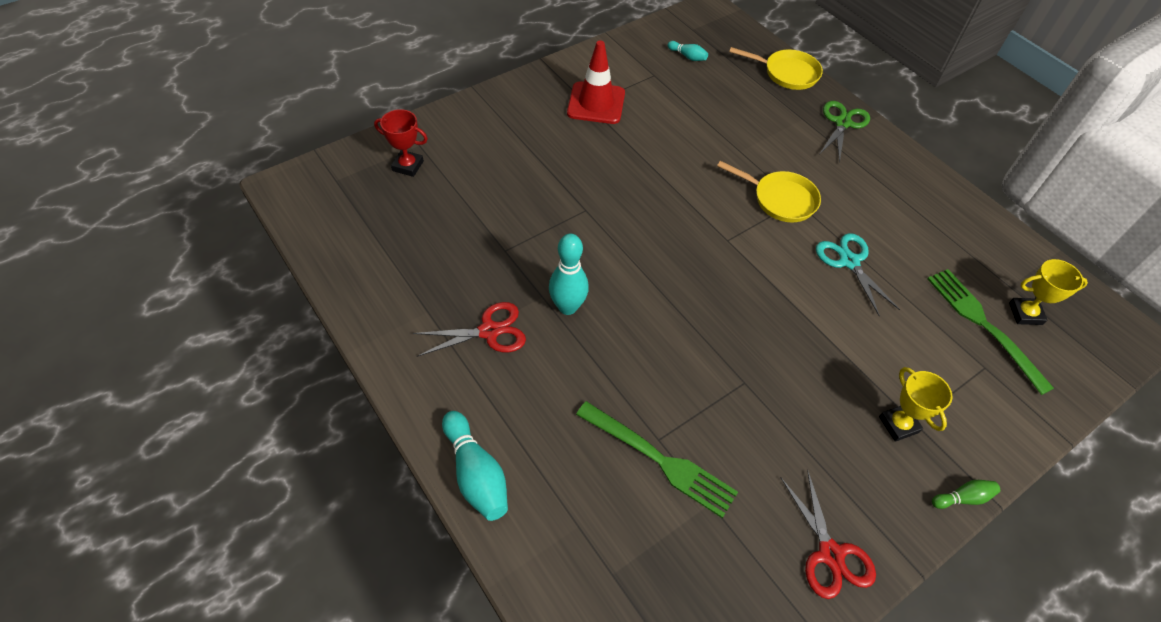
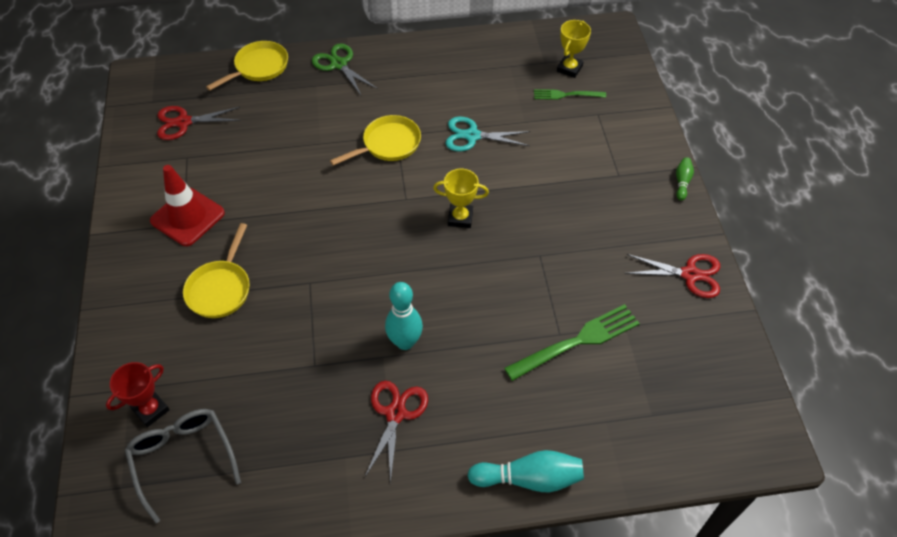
camera: 60 degrees left, 0 degrees up
(375, 205) = (183, 458): none -> grey glasses
(541, 155) = (220, 289): none -> yellow pan
(687, 56) = (183, 122): turquoise bowling pin -> red scissors
(898, 424) = (616, 185): yellow trophy -> yellow trophy (460, 218)
(983, 325) = (566, 95): green fork -> green fork, size x0.60

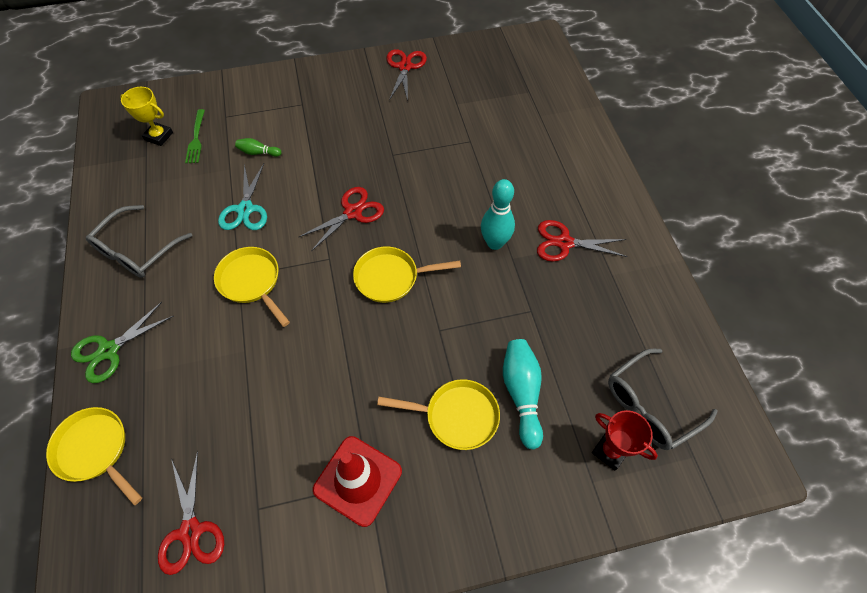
camera: 95 degrees left, 5 degrees up
(375, 247) = (391, 277): none -> yellow pan
(433, 69) = (137, 250): none -> grey glasses
(460, 218) = (353, 212): yellow trophy -> red scissors
(529, 478) = (596, 156): turquoise bowling pin -> turquoise bowling pin (521, 394)
(576, 341) = (475, 131): green fork -> none
(682, 182) = (311, 66): green bowling pin -> green bowling pin (258, 152)

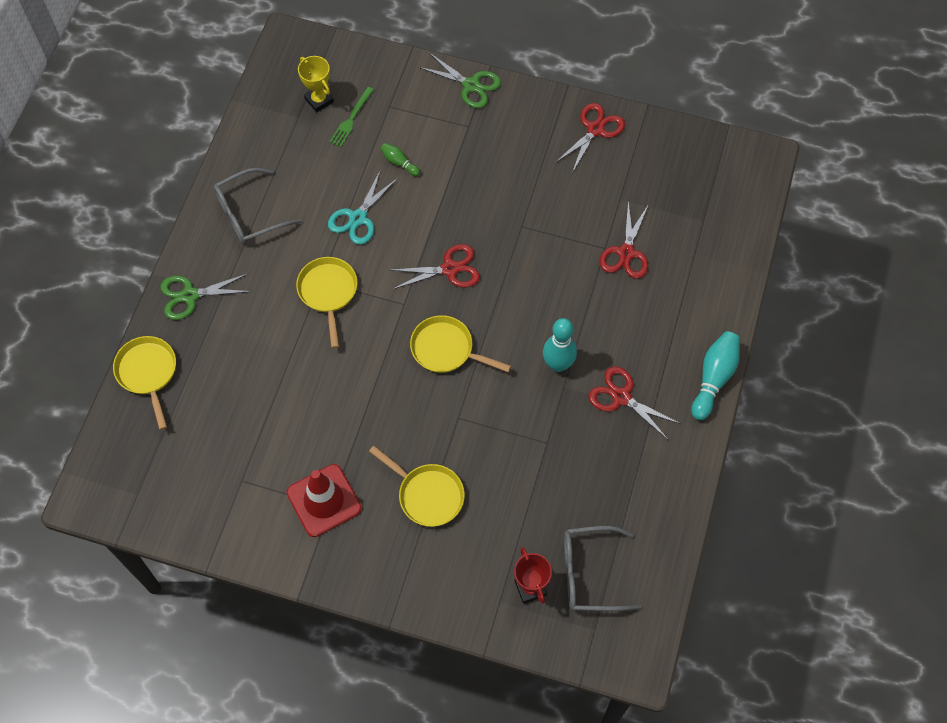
camera: 30 degrees right, 5 degrees up
(191, 531) = (188, 470): red scissors -> red scissors (626, 253)
(286, 76) = (471, 85): none -> green scissors
(521, 394) = (491, 506): turquoise bowling pin -> turquoise bowling pin (714, 378)

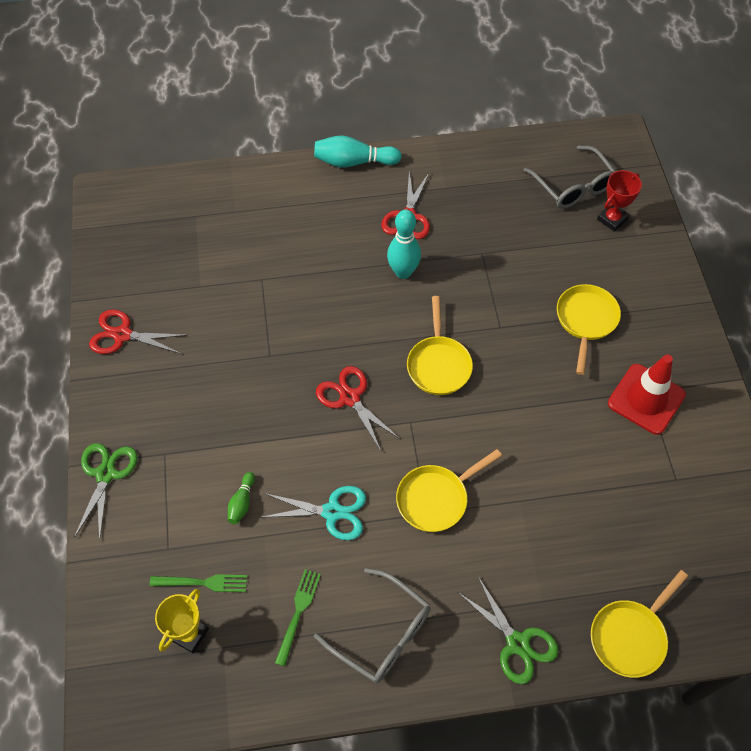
camera: 115 degrees left, 5 degrees down
(295, 168) = (298, 613): none -> green fork
(626, 253) = (259, 261): red scissors -> none

